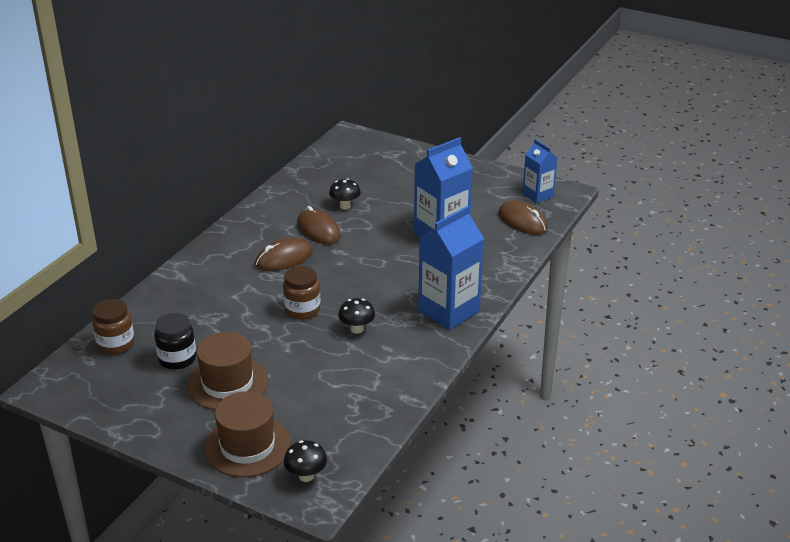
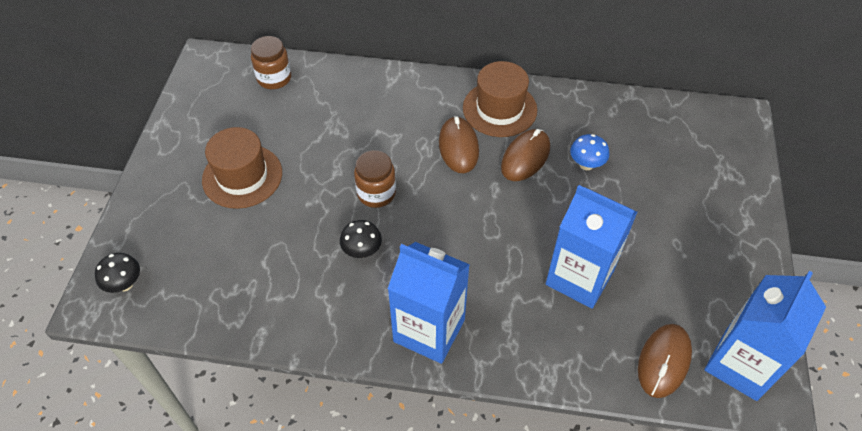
camera: 70 degrees right, 20 degrees up
(177, 359) = (267, 127): black jar -> none
(247, 446) = (158, 223): brown hat -> brown hat (499, 109)
(284, 258) = (458, 147): brown mouse -> brown mouse turned 45 degrees clockwise
(345, 206) = (586, 164): black mushroom -> blue mushroom
(538, 195) = (741, 364): blue carton -> blue carton, size x1.68

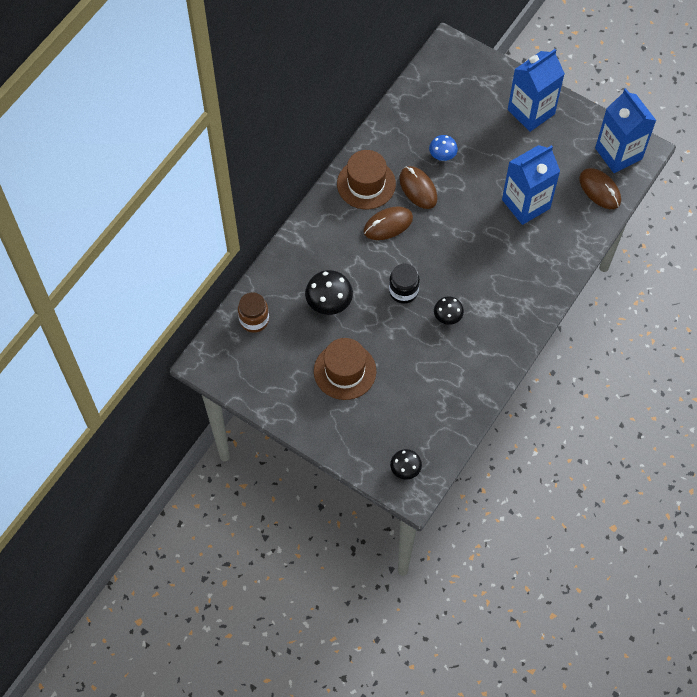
camera: 65 degrees left, 10 degrees up
(324, 132) = (329, 304): none -> black mushroom
(376, 193) = (403, 291): brown jar -> black jar
(429, 330) = (524, 302): blue carton -> blue carton (531, 112)
(458, 147) = (388, 225): brown mouse -> brown mouse turned 45 degrees counterclockwise

